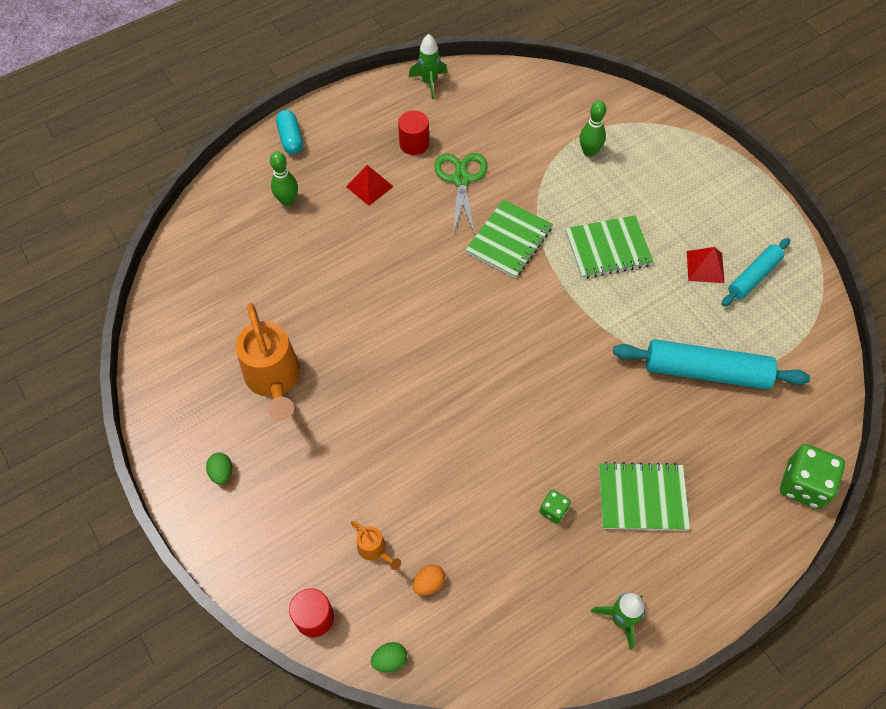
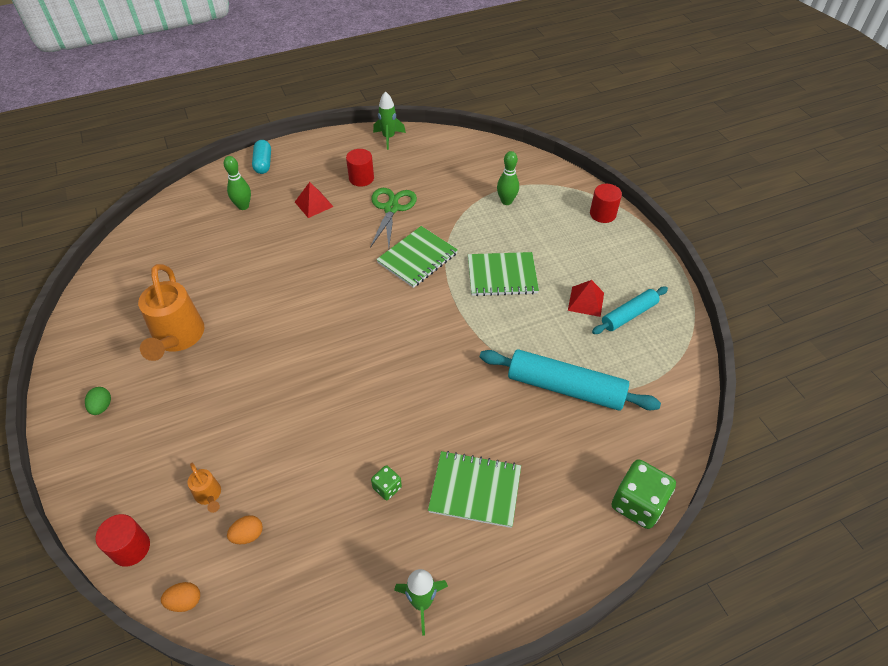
camera: 10 degrees right, 10 degrees down
(390, 660) = (185, 601): green egg -> orange egg
(700, 153) = (602, 214): none -> red cylinder

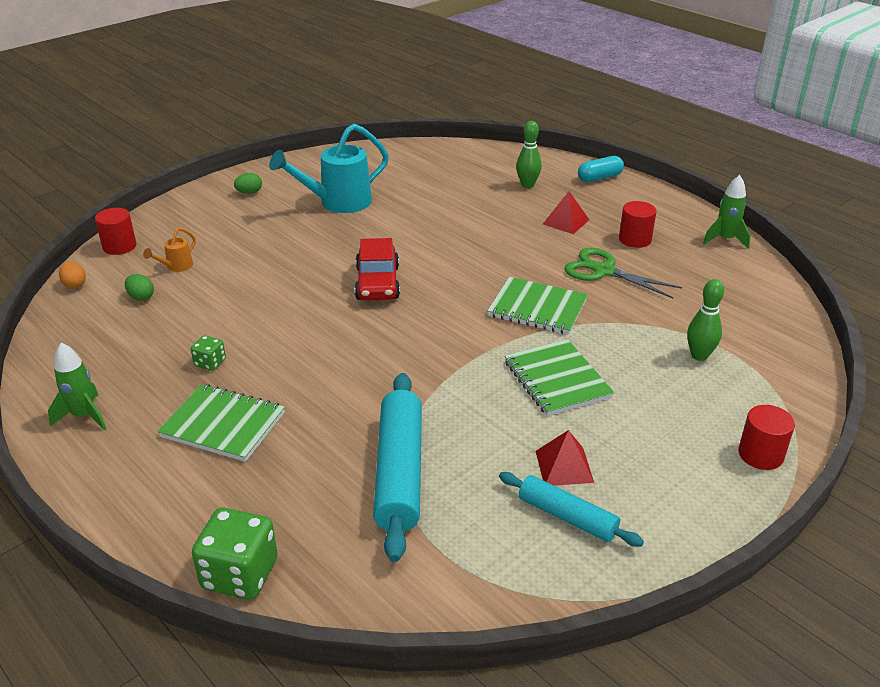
camera: 70 degrees right, 15 degrees down
(178, 338) = (338, 202): orange watering can -> turquoise watering can
(248, 535) = (141, 297): orange egg -> green egg
(331, 342) = (377, 283): none -> red car
(391, 208) = (604, 271): green scissors -> green scissors turned 135 degrees counterclockwise
(475, 490) = (223, 425): green notebook -> green notebook turned 60 degrees counterclockwise

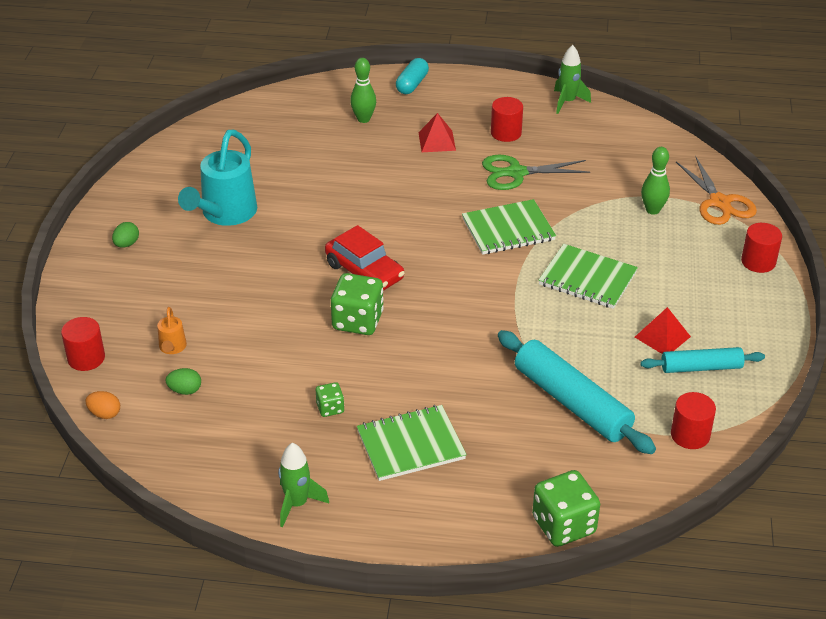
camera: 40 degrees left, 5 degrees up
(321, 314) = (357, 321): none -> green dice
(470, 573) = (690, 435): none -> red cylinder
(783, 382) = (719, 202): none -> orange scissors

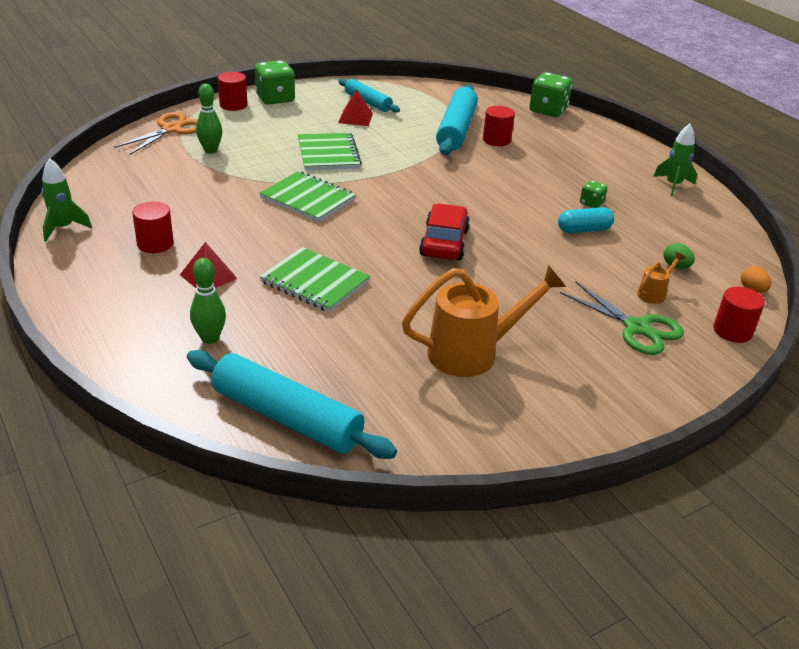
camera: 130 degrees left, 5 degrees down
(126, 244) = (595, 393): green egg -> none
(225, 214) = (472, 353): turquoise watering can -> orange watering can
(259, 120) = (286, 417): none -> turquoise rolling pin
(357, 321) = (500, 224): green dice -> green dice (275, 98)
(411, 445) = (571, 166): green notebook -> green notebook (315, 282)
(412, 84) = (103, 334): turquoise capsule -> turquoise capsule (584, 230)
(516, 173) = (220, 219): green scissors -> green scissors (637, 328)
(690, 435) = (429, 94): red cylinder -> red cylinder (496, 140)

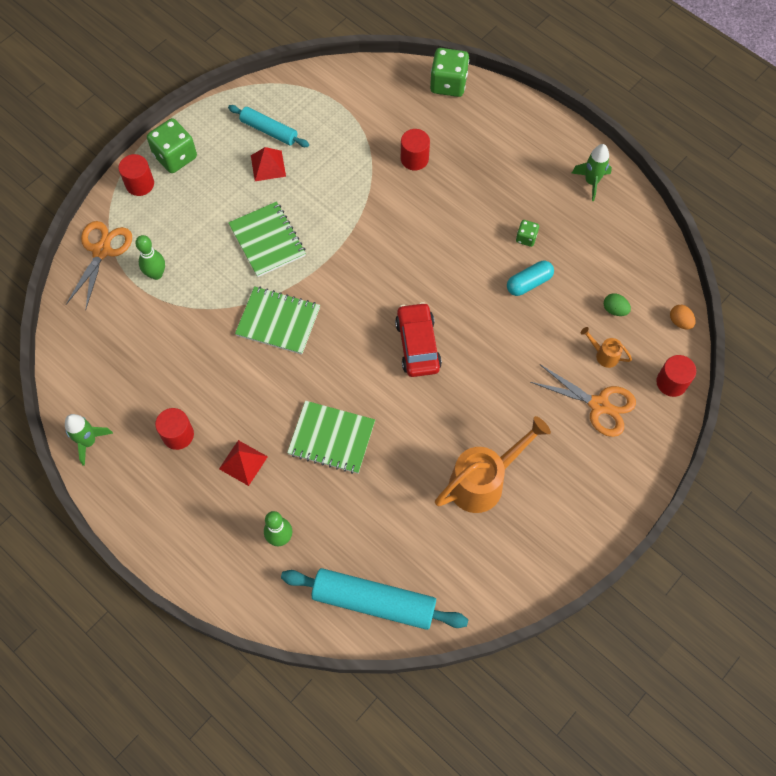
camera: 15 degrees left, 30 degrees up
(456, 130) = (371, 154): turquoise rolling pin -> none
(637, 328) = (599, 405): green scissors -> orange scissors
(654, 294) = (604, 355): orange watering can -> orange watering can turned 90 degrees counterclockwise

